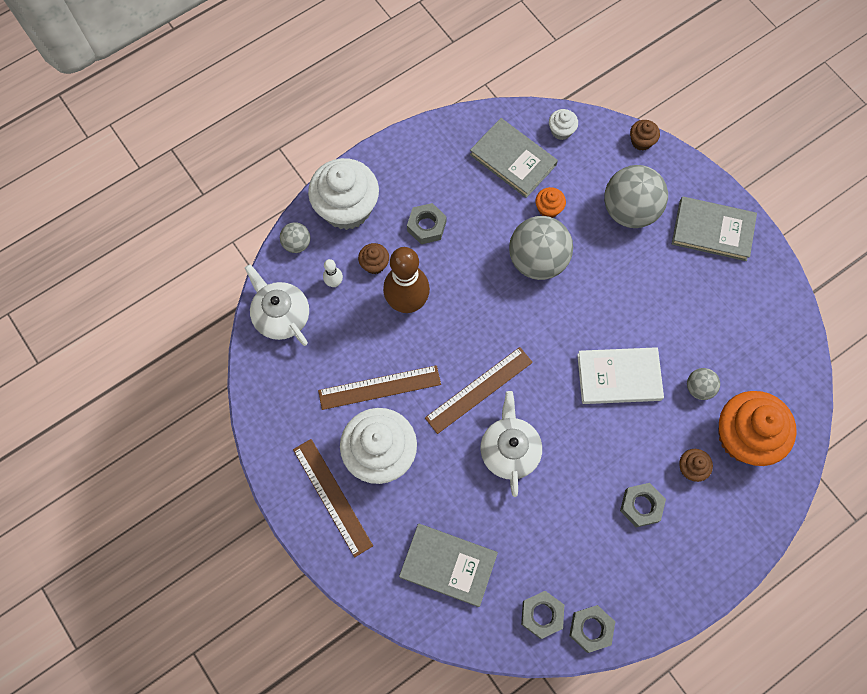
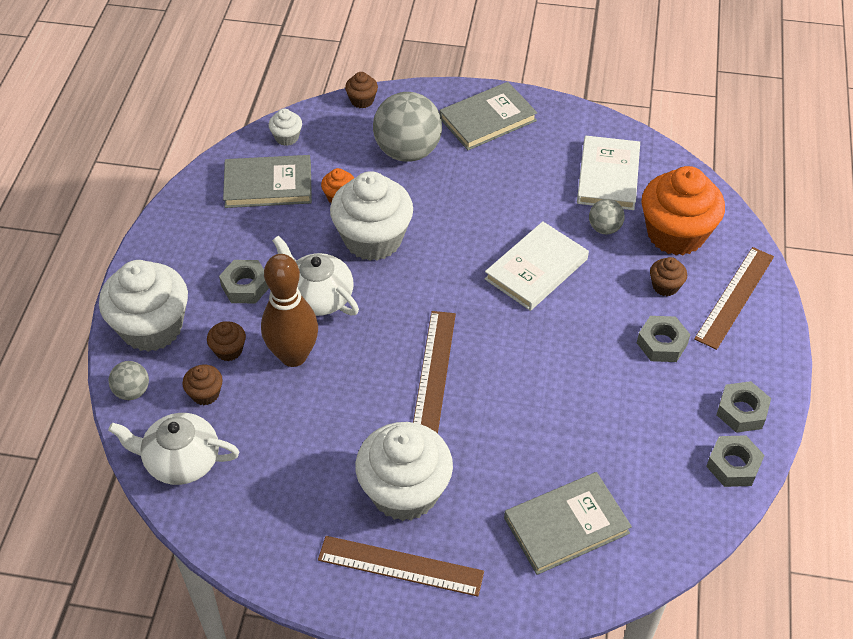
camera: 45 degrees left, 20 degrees down
(334, 282) = (205, 394): white bowling pin -> brown cupcake
(379, 387) = (344, 441): brown ruler -> brown ruler (735, 297)
(509, 450) = (513, 393): white teapot -> white teapot (318, 297)
(537, 260) = (373, 239): grey ball -> white cupcake
(541, 615) = (685, 491): grey nut -> grey nut (742, 411)
(747, 350) = (608, 176): none -> white book

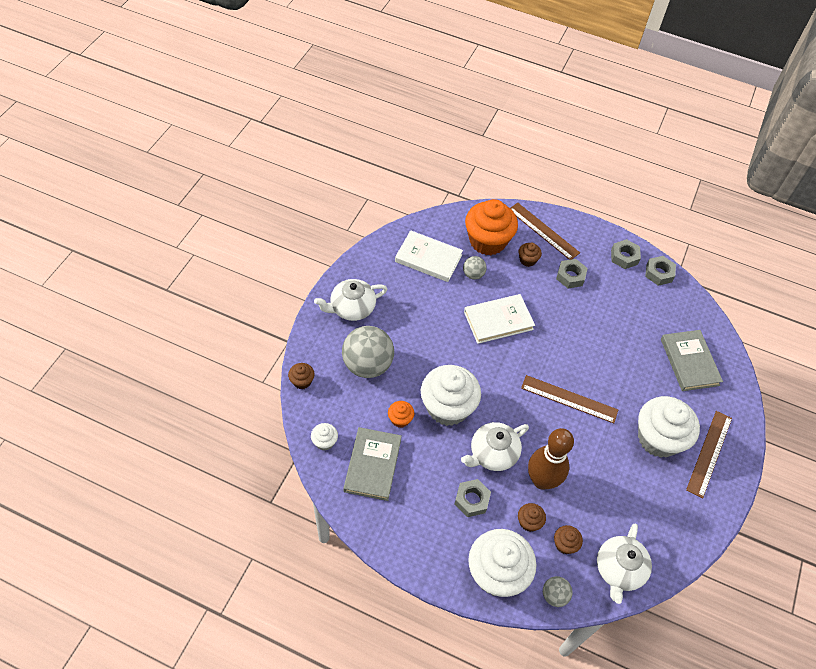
camera: 80 degrees left, 5 degrees up
(487, 119) = (351, 308): grey book -> white teapot
(536, 269) = (498, 320): white book -> white book turned 75 degrees counterclockwise

